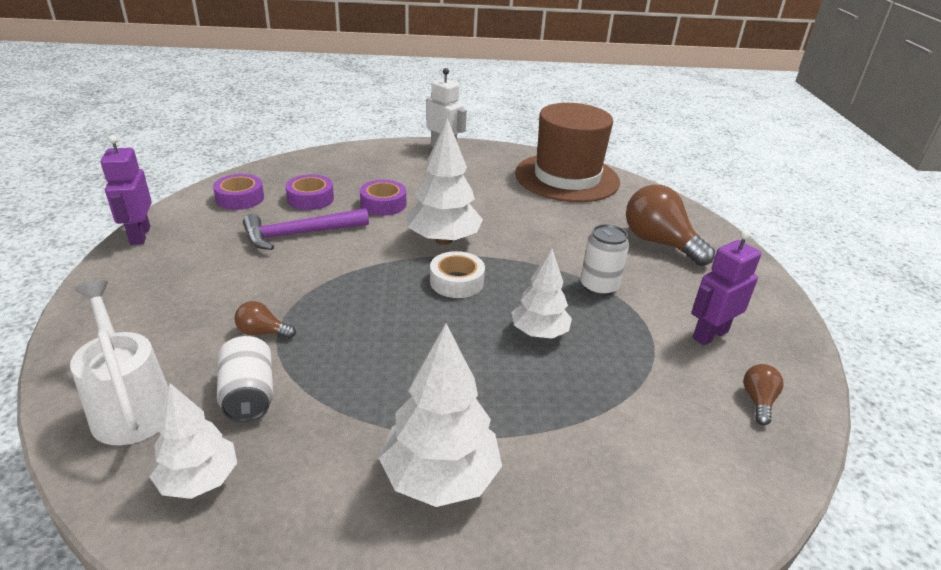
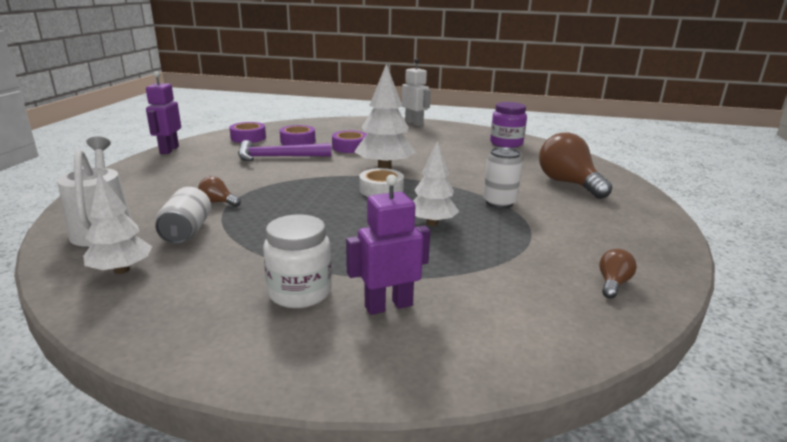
camera: 15 degrees right, 10 degrees down
(440, 477) = (300, 292): white tree -> white jar
(567, 177) = (506, 143): brown hat -> purple jar
(709, 335) = (586, 239): purple robot -> purple robot (388, 306)

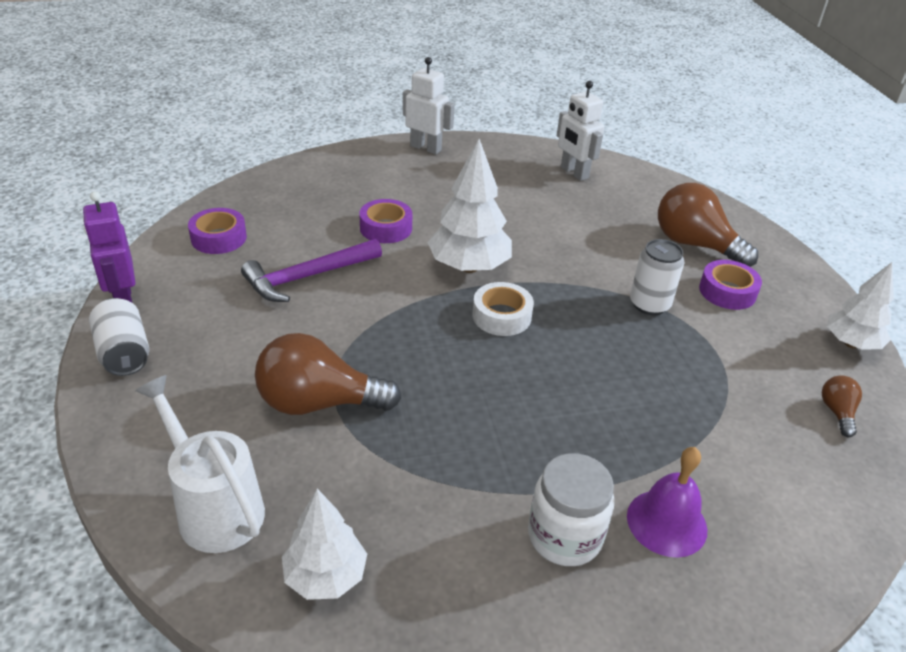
camera: 25 degrees left, 15 degrees up
(187, 231) = (335, 476): white can -> white can (124, 353)
(218, 202) = (319, 403): brown light bulb -> brown light bulb, size x2.11
(298, 141) = (300, 230): purple tape -> purple tape (727, 291)
(388, 306) = (666, 522): purple robot -> purple bell
(432, 223) = (607, 366): white tree -> white tree (851, 343)
(506, 143) = (574, 173): purple jar -> white robot

